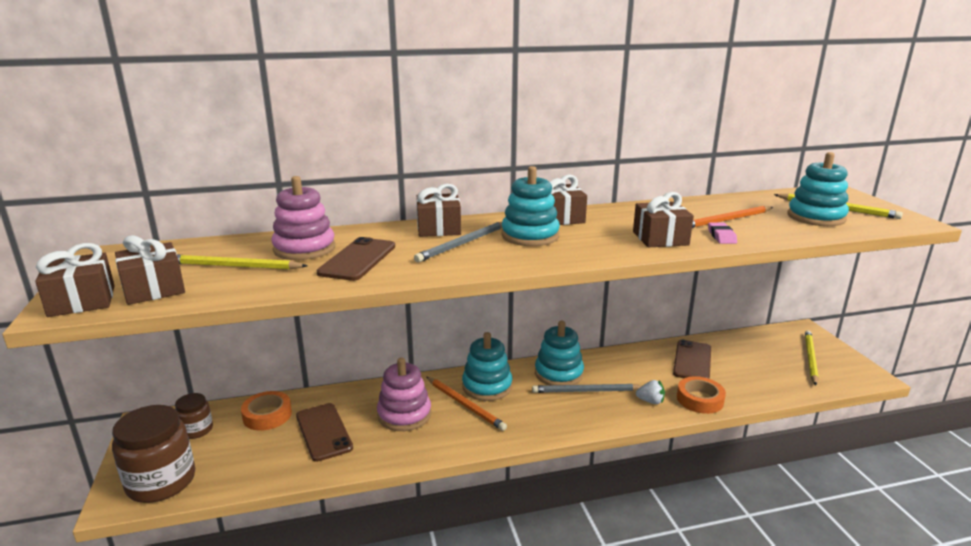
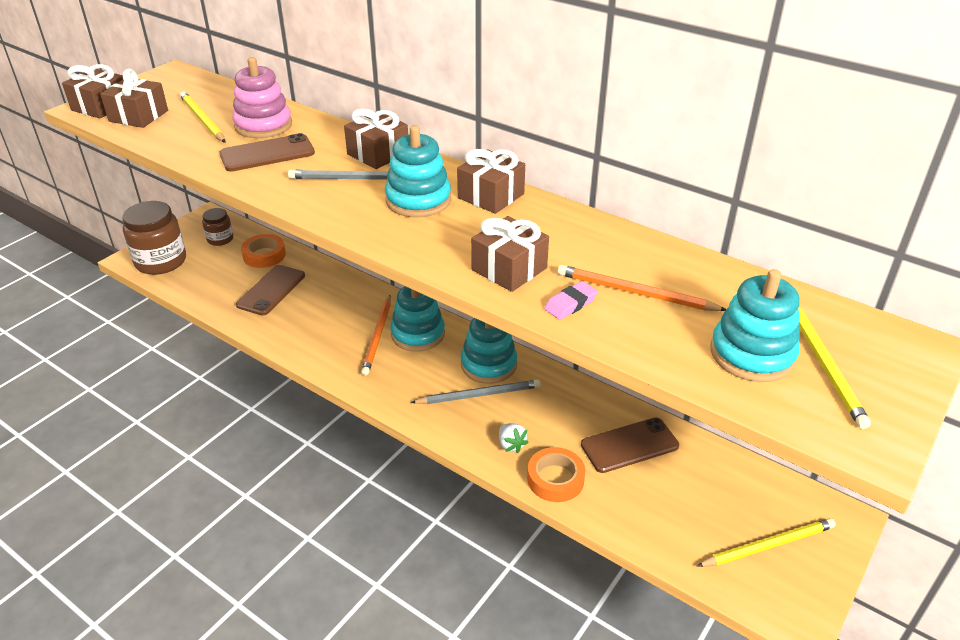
camera: 50 degrees right, 15 degrees up
(404, 415) = (330, 314): pink stacking toy -> none
(586, 391) = (479, 395): grey pencil -> grey pencil turned 120 degrees clockwise

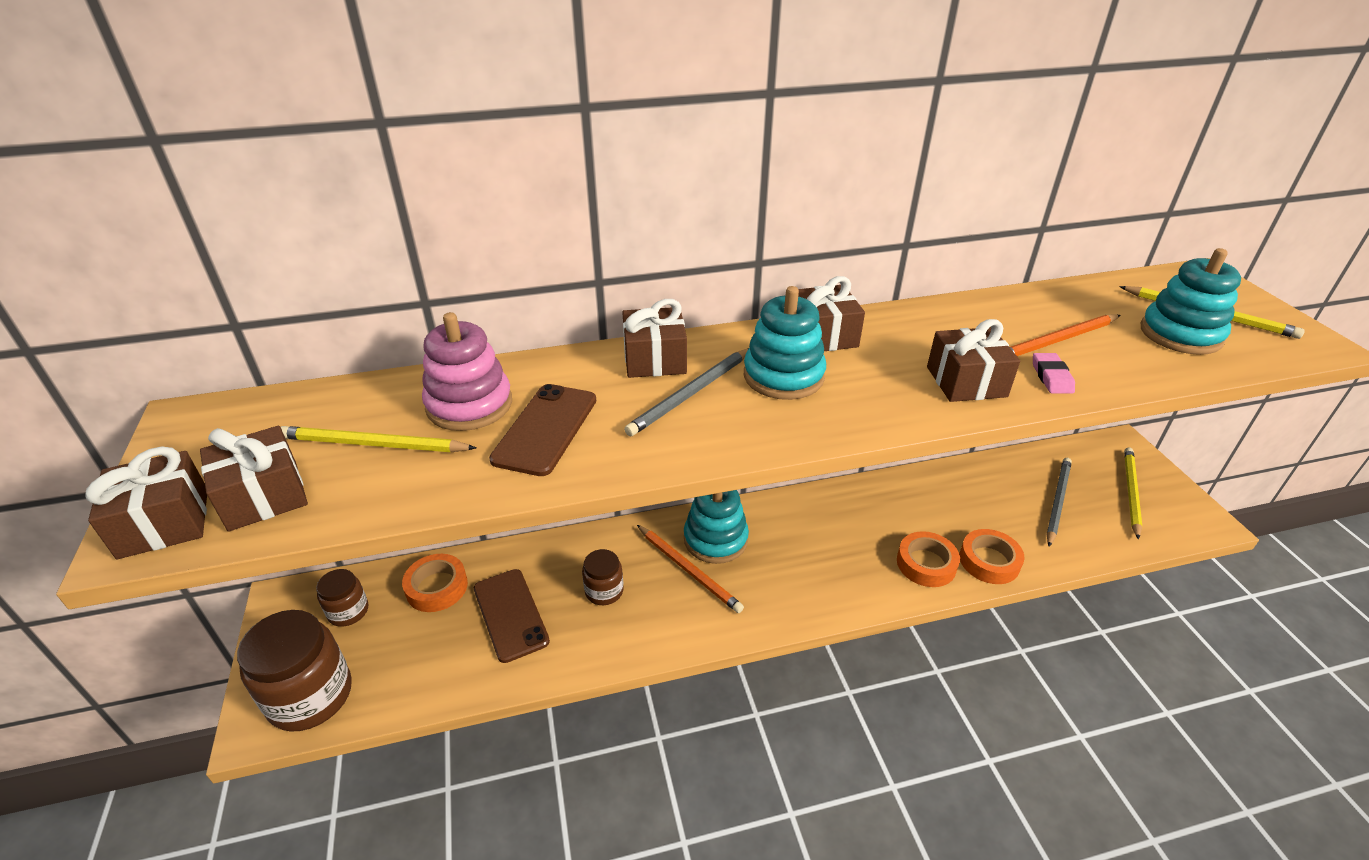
camera: 50 degrees left, 0 degrees up
(324, 313) = (604, 591): none -> brown jar
(479, 395) = (843, 547): grey pencil -> grey pencil (1057, 501)
(488, 365) = (807, 518): turquoise stacking toy -> none
(511, 445) = (926, 564): white strawberry -> orange tape
(629, 445) = (978, 496): brown phone -> none

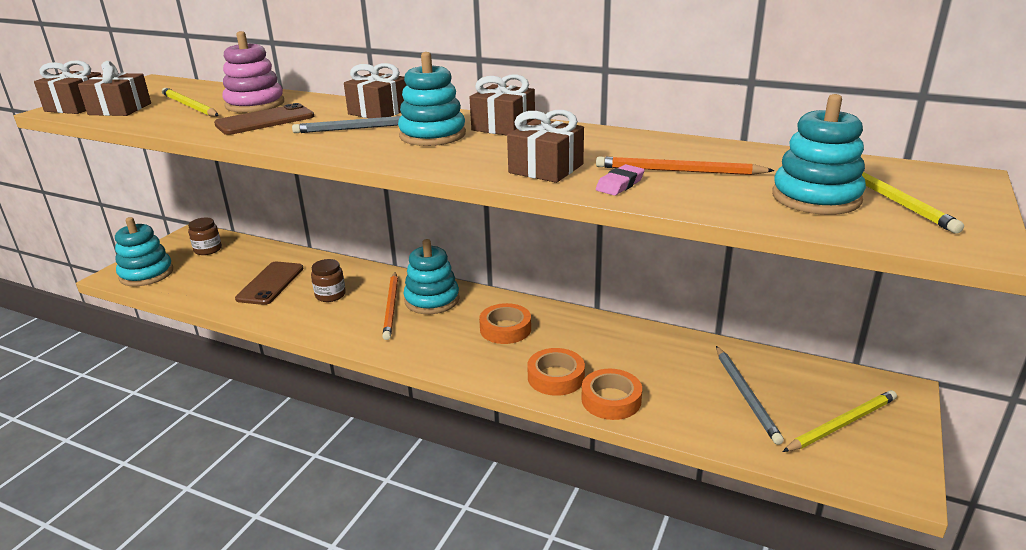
camera: 40 degrees right, 10 degrees down
(310, 696) = (146, 274): brown jar -> turquoise stacking toy
(437, 587) = (257, 257): orange tape -> orange tape (505, 329)
(1057, 501) = (746, 395): grey pencil -> grey pencil turned 105 degrees clockwise

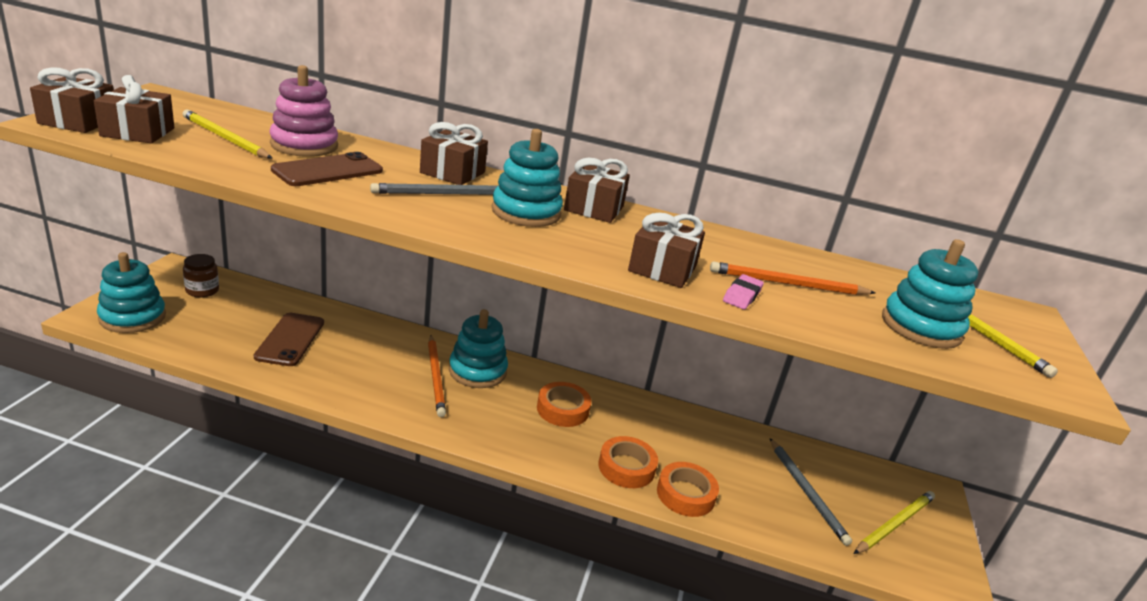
camera: 15 degrees left, 0 degrees up
(330, 295) = (364, 358): brown jar -> none

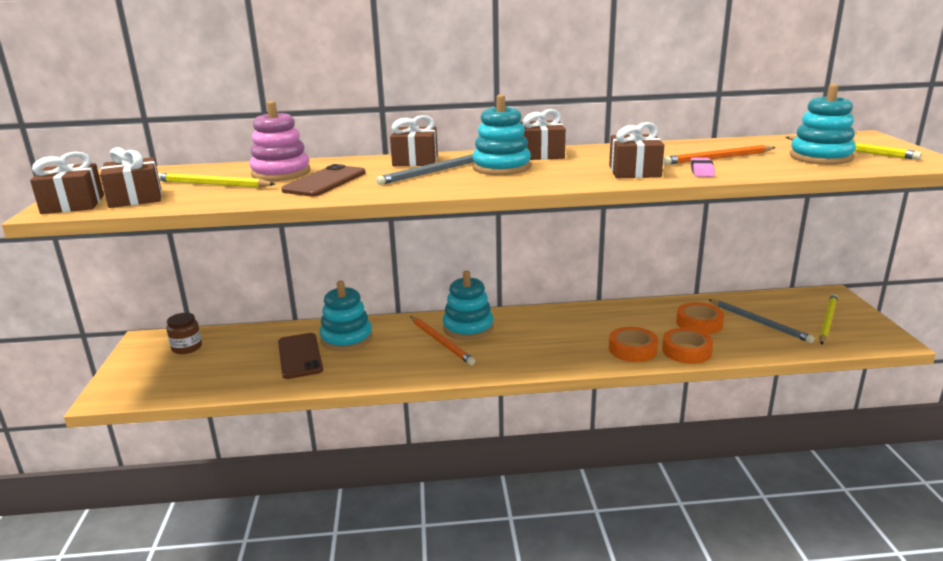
camera: 15 degrees left, 5 degrees down
(132, 317) = (146, 385): turquoise stacking toy -> turquoise stacking toy (346, 339)
(562, 409) = (554, 331): orange tape -> orange tape (699, 323)

